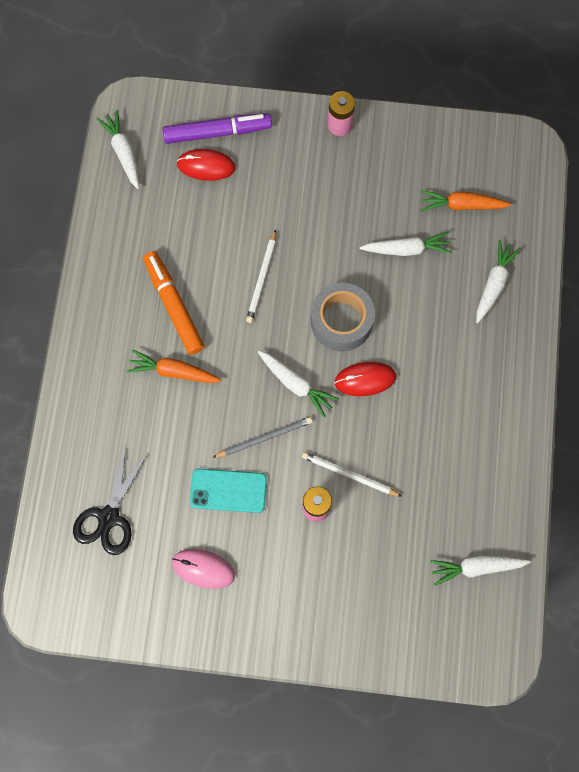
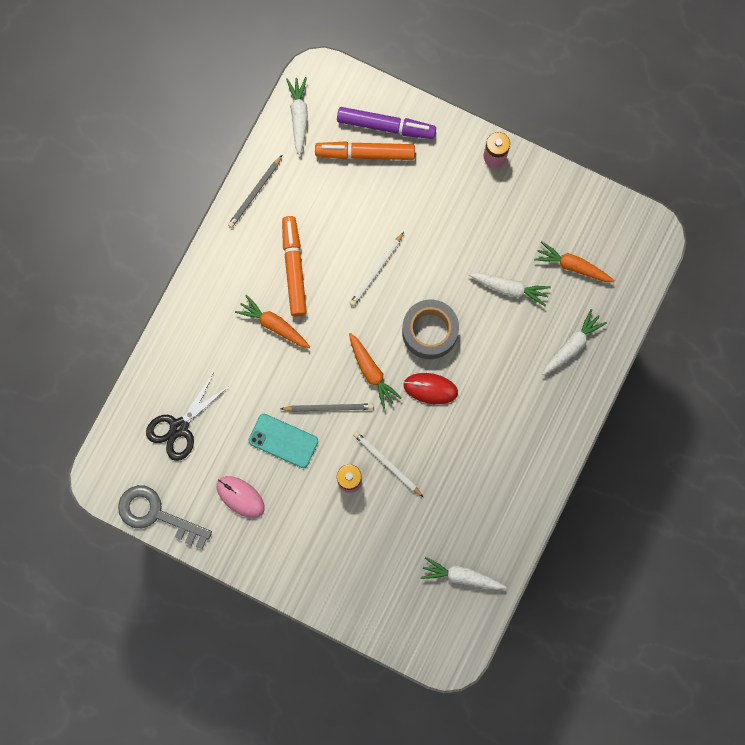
camera: 20 degrees right, 5 degrees up
(105, 243) = (255, 193): none -> grey pencil
(116, 623) = (156, 515): none -> grey key
(206, 166) = (365, 153): red mouse -> orange marker
(295, 384) = (371, 371): white carrot -> orange carrot

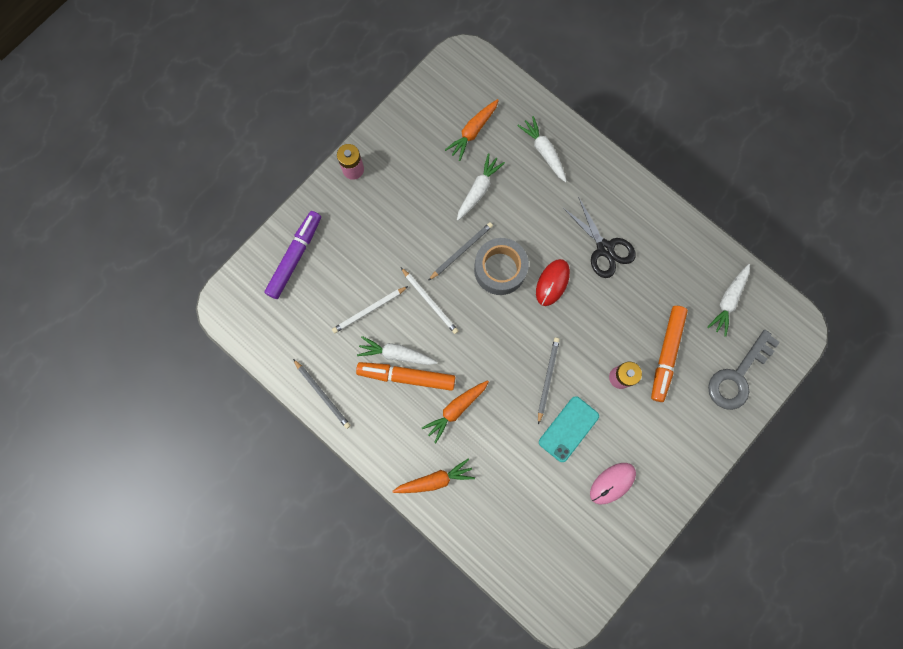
camera: 75 degrees left, 0 degrees up
(156, 515) = (611, 569): grey key -> grey key (737, 376)
(179, 427) = (532, 526): black scissors -> black scissors (605, 248)
(299, 117) = (260, 334): white carrot -> white carrot (397, 354)
(365, 153) = (315, 282): orange marker -> orange marker (666, 354)
(371, 371) = (523, 331): orange carrot -> orange carrot (434, 480)
(387, 464) = (612, 339): white pencil -> white pencil (369, 310)
(438, 288) = (461, 251): none -> grey pencil

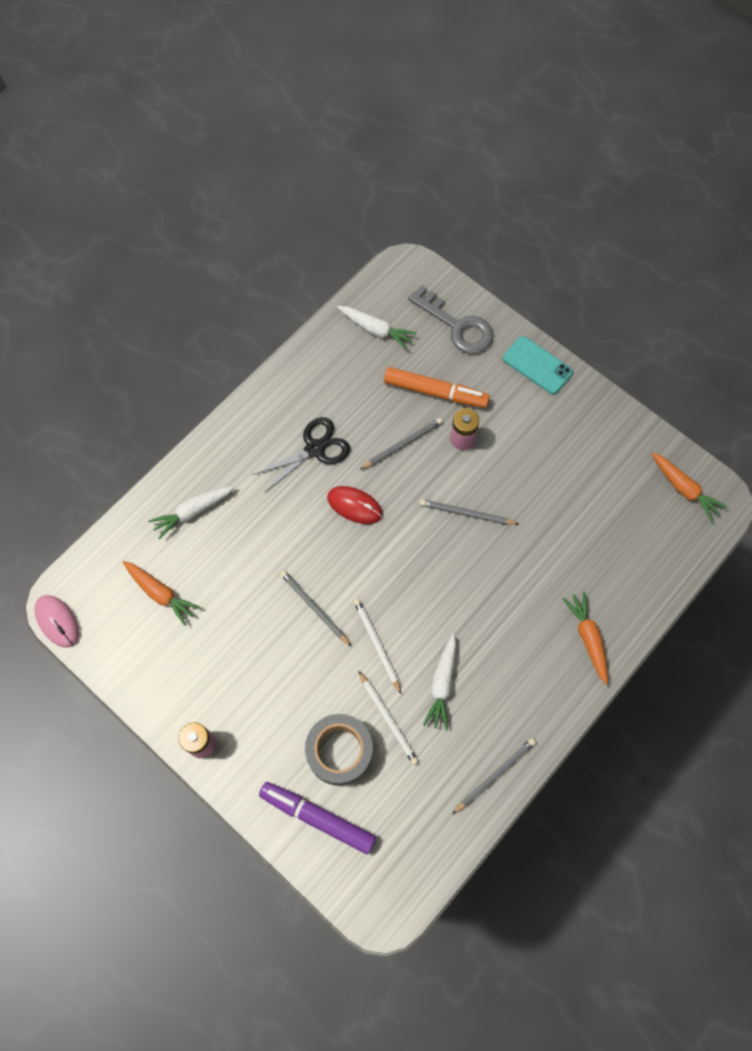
camera: 90 degrees left, 10 degrees down
(406, 376) = (469, 672): orange marker -> none
(430, 301) = (377, 645): white pencil -> white pencil turned 75 degrees counterclockwise
(456, 409) = (505, 614): orange carrot -> orange carrot (684, 488)
(478, 190) = (238, 587): white carrot -> none
(500, 269) = (338, 563): grey tape -> grey tape (339, 751)
(568, 429) = (521, 493): turquoise phone -> turquoise phone (537, 365)
(612, 323) = (402, 444): none -> grey pencil
(612, 483) = (577, 451): pink mouse -> pink mouse (57, 621)

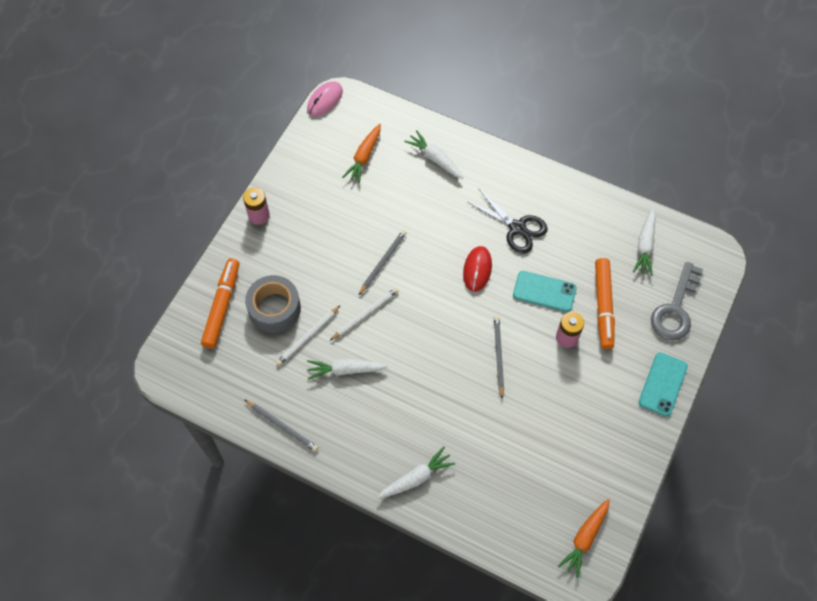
camera: 75 degrees right, 5 degrees down
(317, 817) = (222, 306): purple marker -> orange marker
(402, 444) = (544, 291): grey pencil -> turquoise phone
(588, 638) = (416, 478): orange carrot -> white carrot

